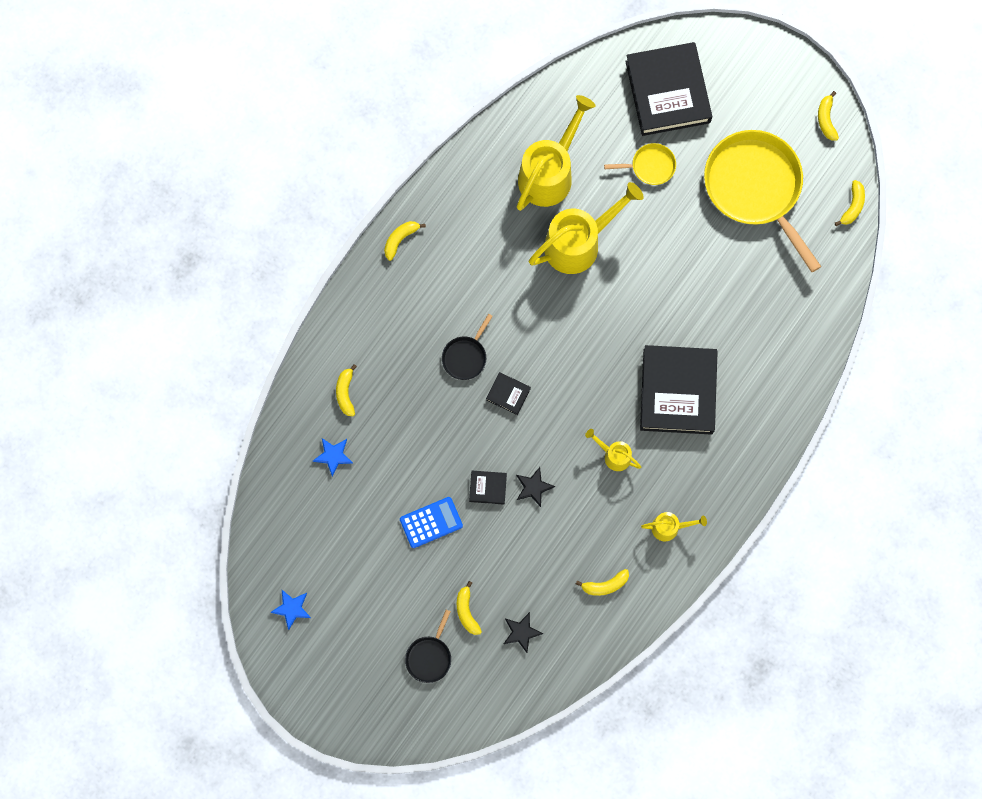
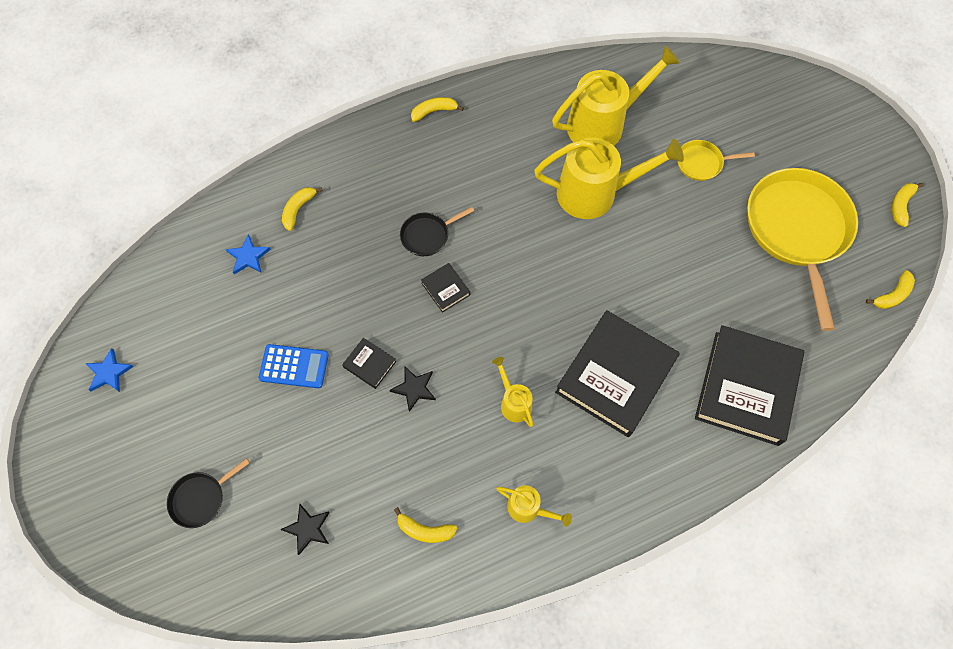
camera: 30 degrees right, 10 degrees down
(466, 611) = (268, 474): yellow banana -> none
(650, 166) = (702, 163): yellow pan -> yellow pan turned 150 degrees clockwise
(667, 92) = (752, 111): black book -> black book (746, 387)

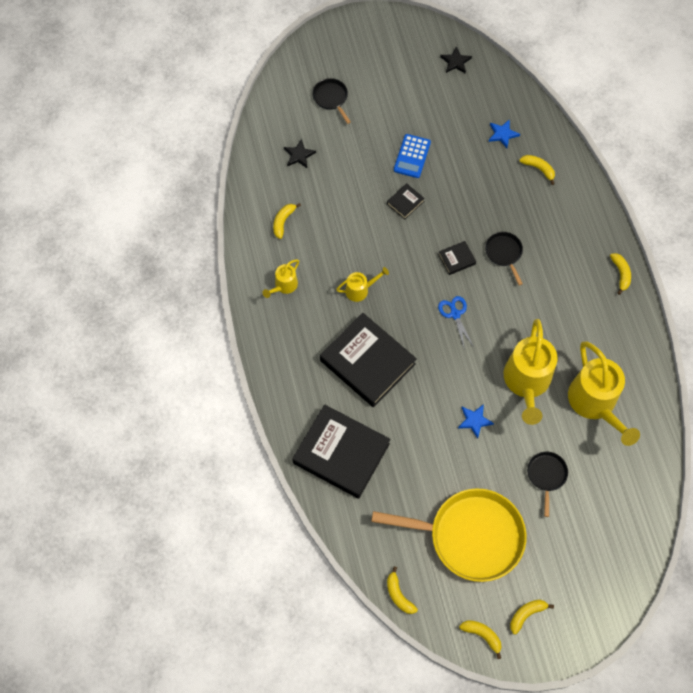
camera: 100 degrees right, 0 degrees up
(109, 373) = (426, 50): blue star -> blue star (474, 421)
(414, 388) = (382, 228): black star -> black star (455, 62)
(524, 281) = (455, 314): none -> blue scissors
(702, 163) = (546, 475): yellow pan -> black pan
(861, 167) = (526, 614): none -> yellow banana

